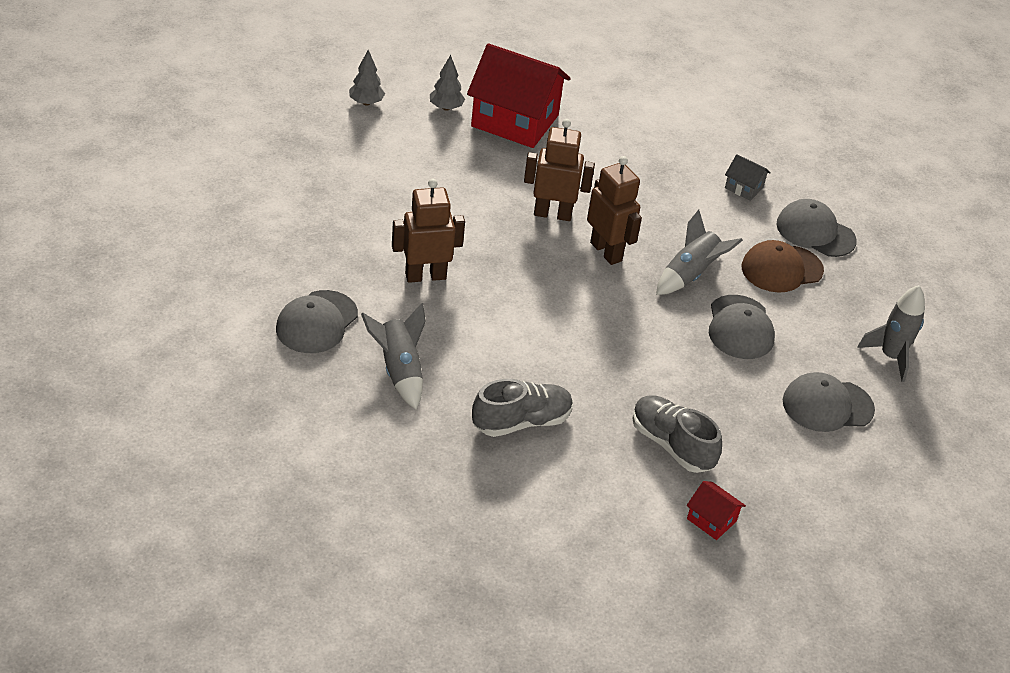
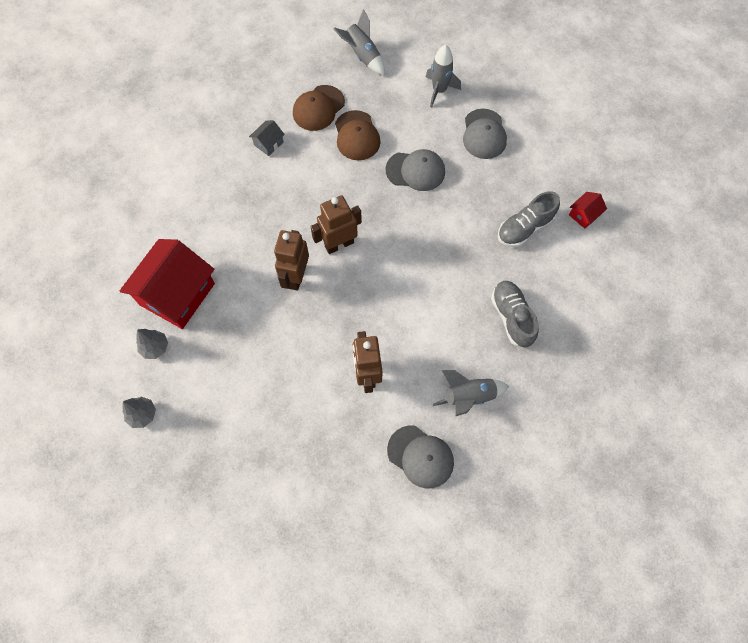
camera: 80 degrees left, 25 degrees up
(690, 275) = (363, 193): grey rocket -> grey rocket (362, 56)
(815, 232) = (318, 108): grey cap -> brown cap

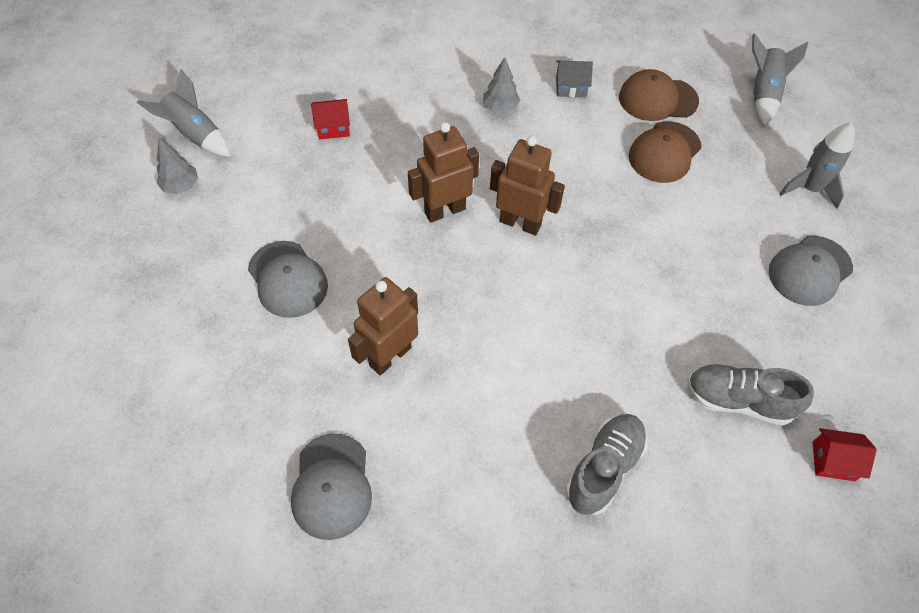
camera: 50 degrees right, 10 degrees down
(155, 347) = (260, 148): grey tree -> grey tree (500, 108)
(177, 294) = (333, 127): red house -> red house, size x0.42
(415, 171) = (684, 234): grey cap -> grey cap (287, 279)
(468, 396) = (454, 489): grey rocket -> grey rocket (195, 135)

